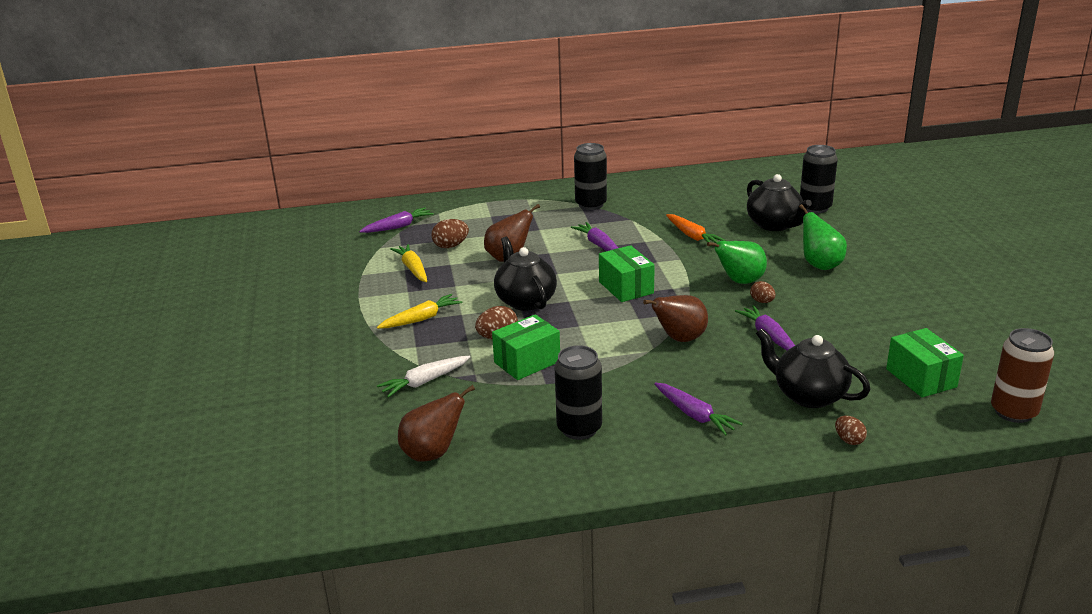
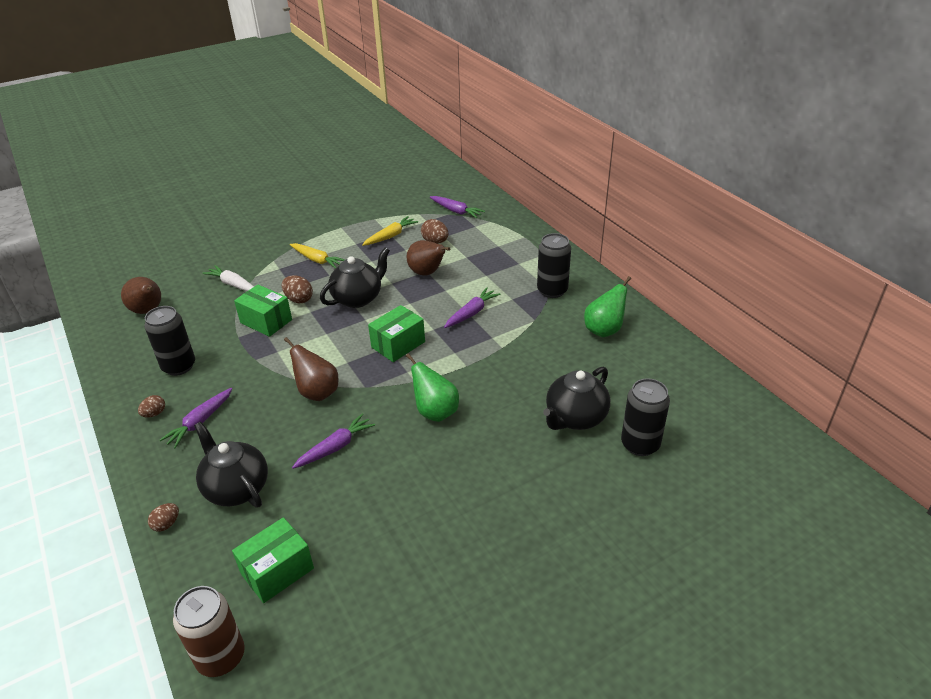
camera: 70 degrees right, 10 degrees up
(692, 236) = (518, 364): orange carrot -> none
(762, 301) = (400, 433): brown egg -> brown egg (154, 414)
(808, 395) = (236, 488): black teapot -> black teapot turned 60 degrees counterclockwise
(820, 265) = (496, 466): green pear -> green pear (604, 330)

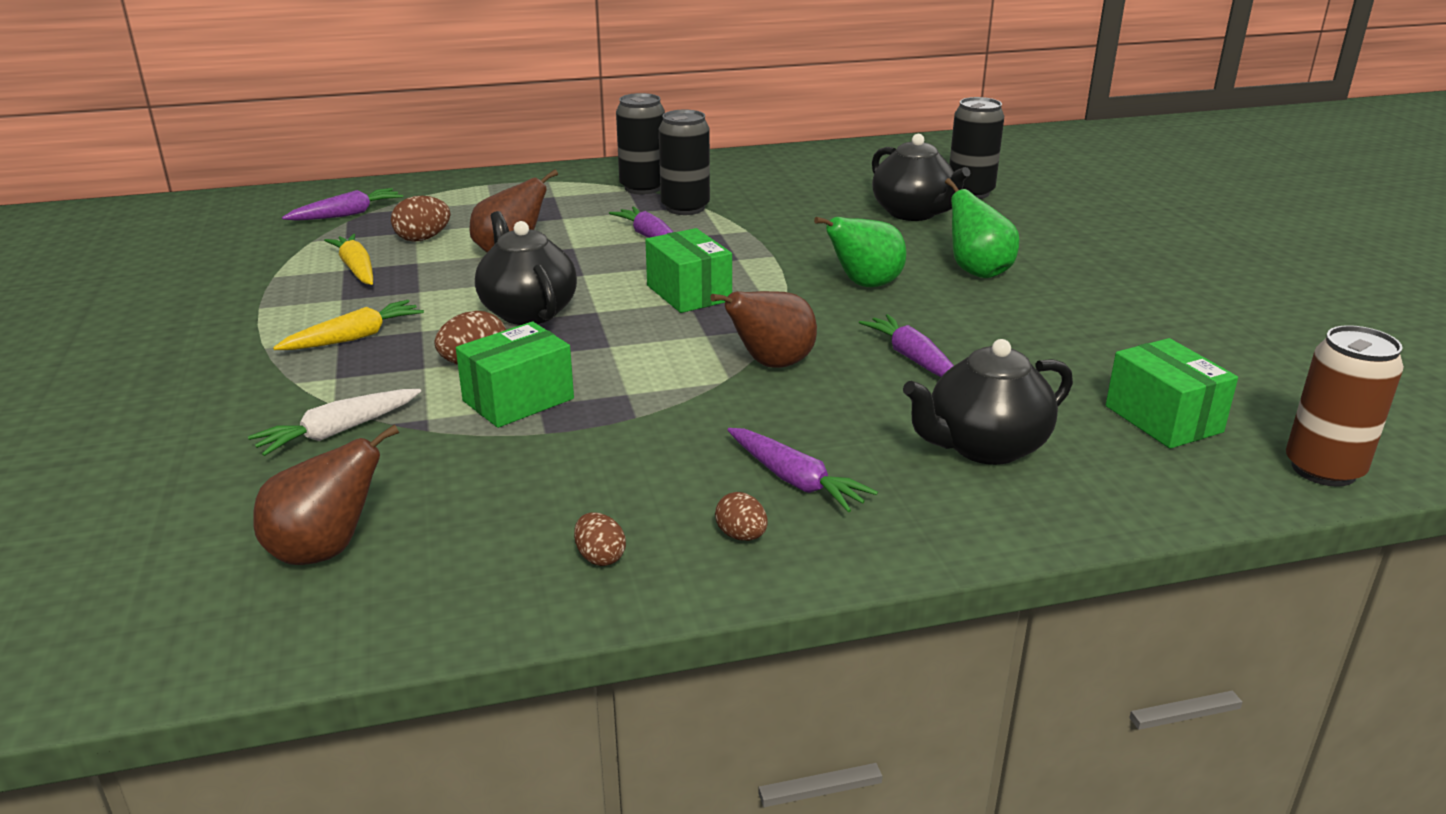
camera: 75 degrees left, 10 degrees down
(166, 524) = (1060, 518): brown egg -> brown egg (600, 557)
(179, 366) = (595, 505): black can -> black can (685, 208)
(604, 330) = (754, 176): green pear -> green pear (977, 271)

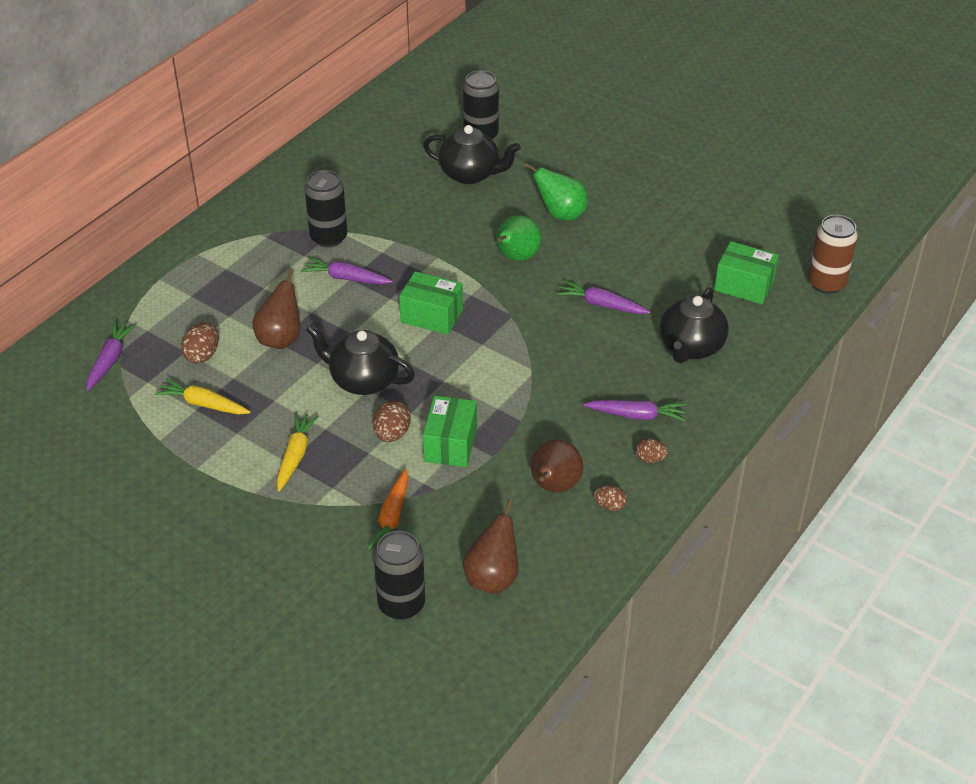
camera: 40 degrees left, 15 degrees up
(338, 431) = (392, 517): white carrot -> orange carrot
(643, 188) = (273, 230): black can -> black can (401, 604)
(771, 364) = (540, 347): brown pear -> brown pear (554, 487)

